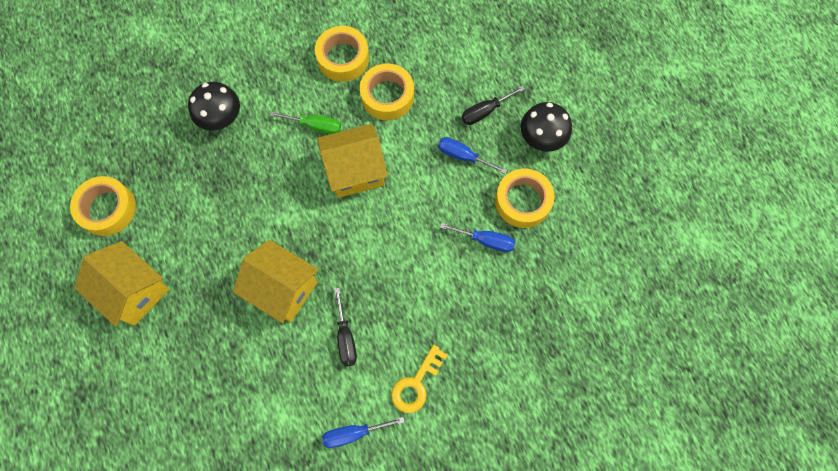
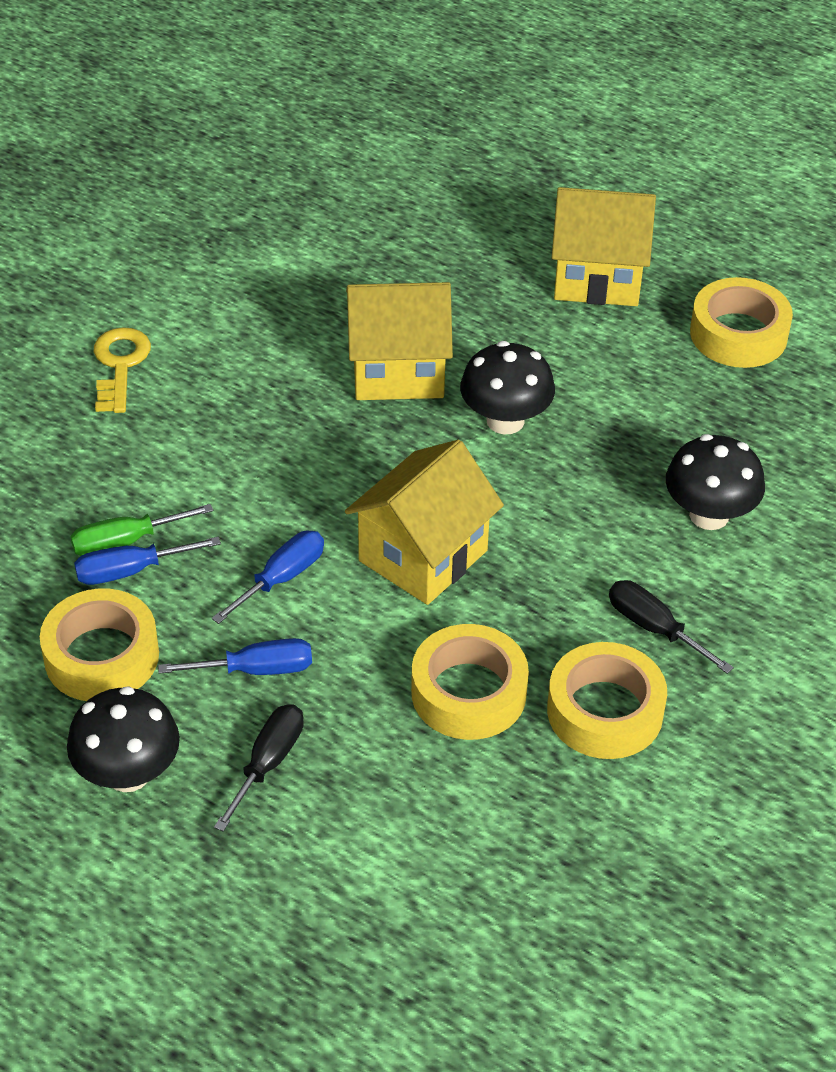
camera: 145 degrees right, 25 degrees down
(260, 224) = (505, 421): none -> black mushroom
(315, 126) = (548, 583): green screwdriver -> green screwdriver (125, 542)
(345, 337) = (261, 364): black screwdriver -> black screwdriver (654, 628)
(353, 433) = (170, 286): blue screwdriver -> blue screwdriver (281, 578)

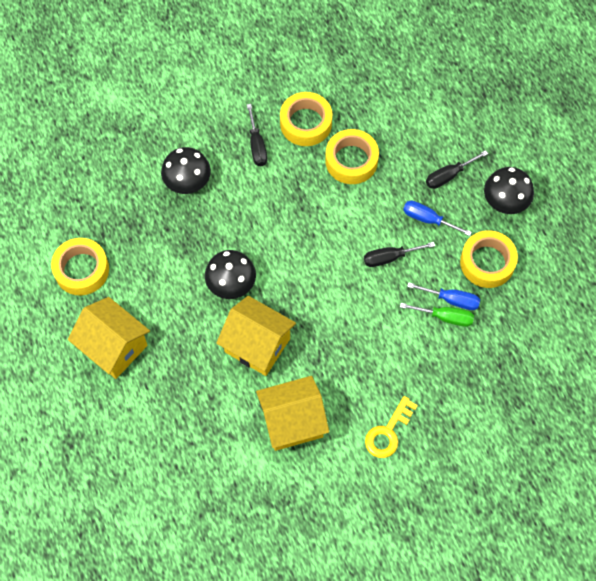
camera: 145 degrees left, 20 degrees up
(281, 578) = (389, 257): blue screwdriver -> black screwdriver
(423, 555) = (322, 234): yellow house -> yellow house (292, 422)

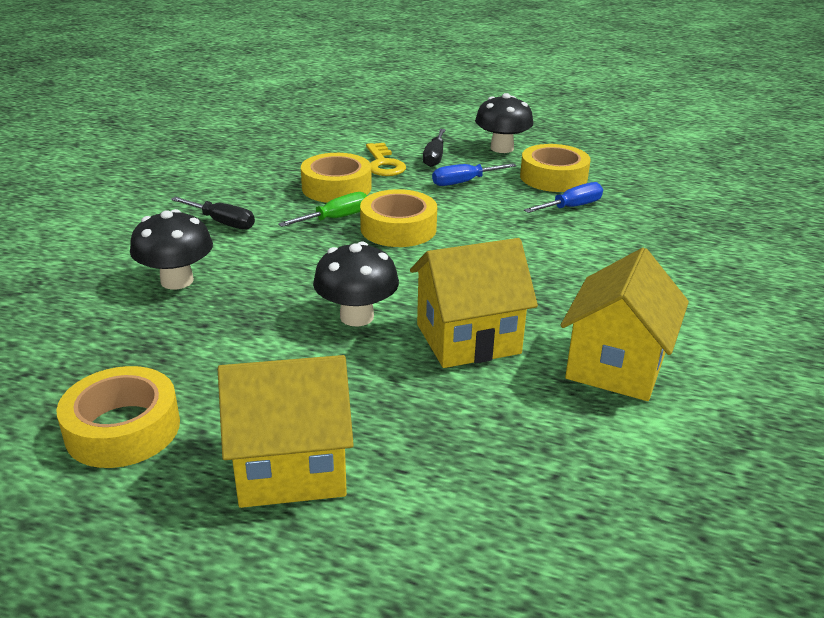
camera: 50 degrees left, 35 degrees down
(306, 123) = (253, 190): yellow tape -> yellow tape (398, 228)
(388, 432) = (703, 307): yellow key -> yellow key (383, 164)
(389, 257) = (476, 215): black screwdriver -> none
(445, 317) = (588, 218): green screwdriver -> green screwdriver (336, 218)

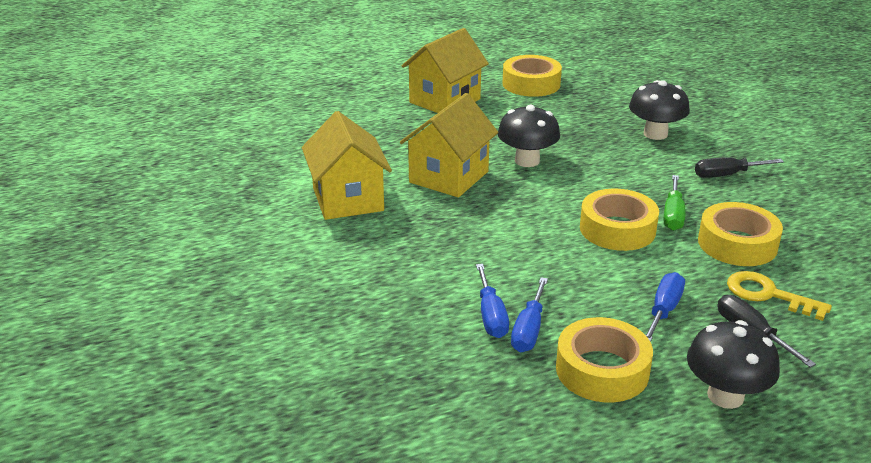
camera: 140 degrees right, 0 degrees up
(588, 223) = (491, 316): none -> blue screwdriver

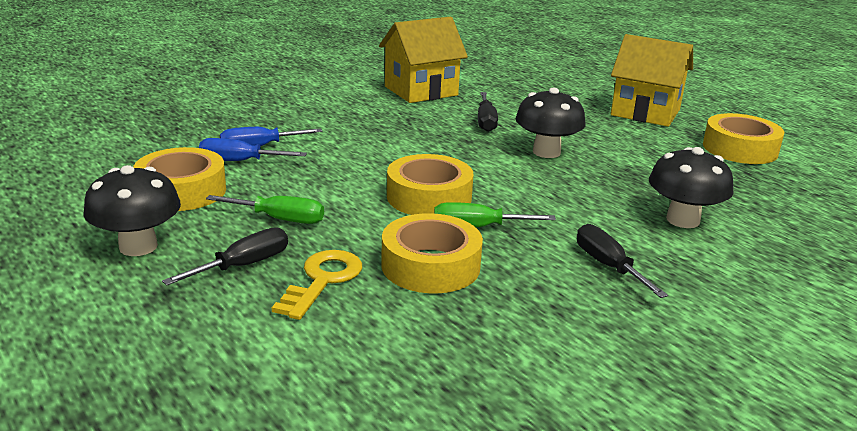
camera: 75 degrees right, 5 degrees down
(449, 177) = (485, 122): yellow house -> black screwdriver
(664, 310) = (280, 219): blue screwdriver -> green screwdriver

